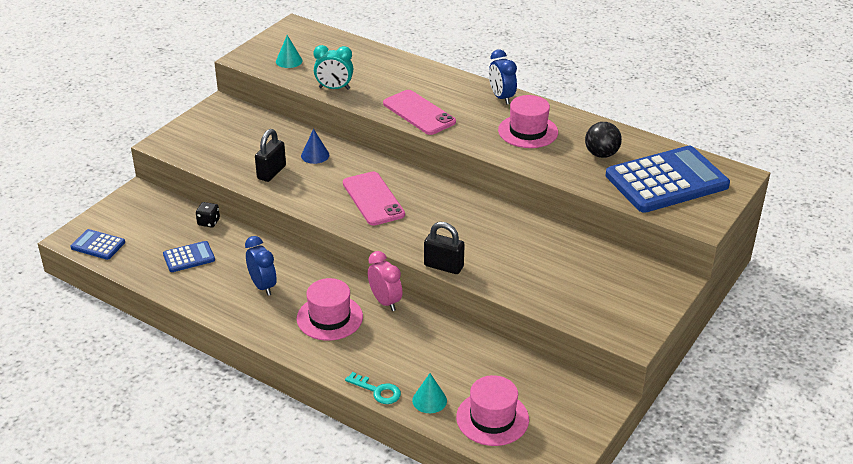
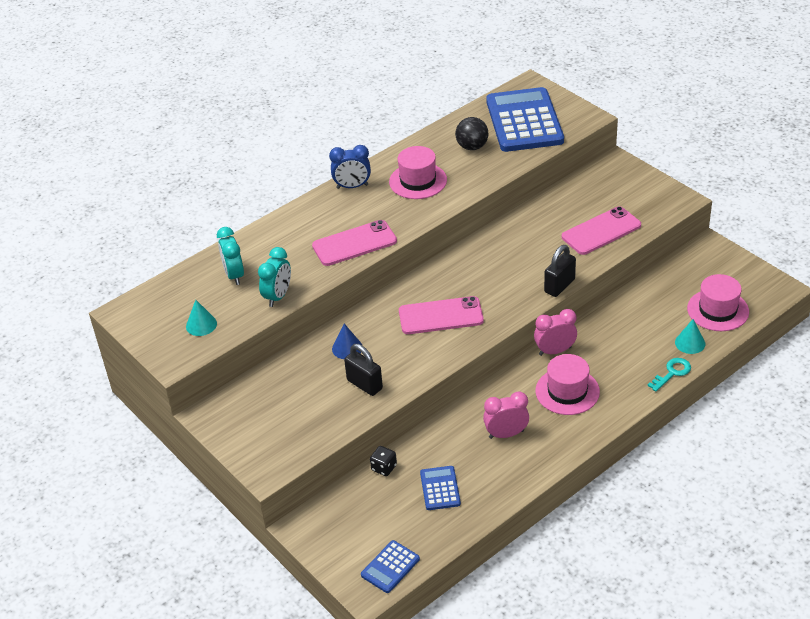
camera: 70 degrees left, 5 degrees up
(263, 286) = (506, 434): blue clock -> pink clock
(354, 63) = (234, 275): none -> turquoise clock
(545, 284) = (601, 231): none -> pink phone

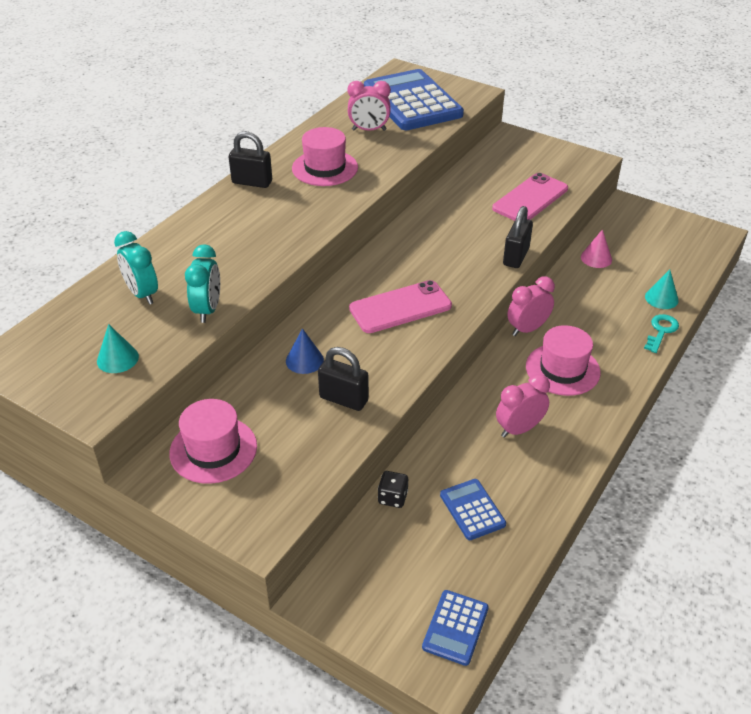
camera: 20 degrees left, 0 degrees up
(352, 186) = (252, 182): blue clock -> black padlock
(354, 243) = (279, 239): pink phone -> none
(472, 147) = (369, 130): black ball -> pink clock
(651, 295) = (596, 258): none -> pink cone
(718, 310) = (670, 262): pink hat -> pink hat (213, 449)

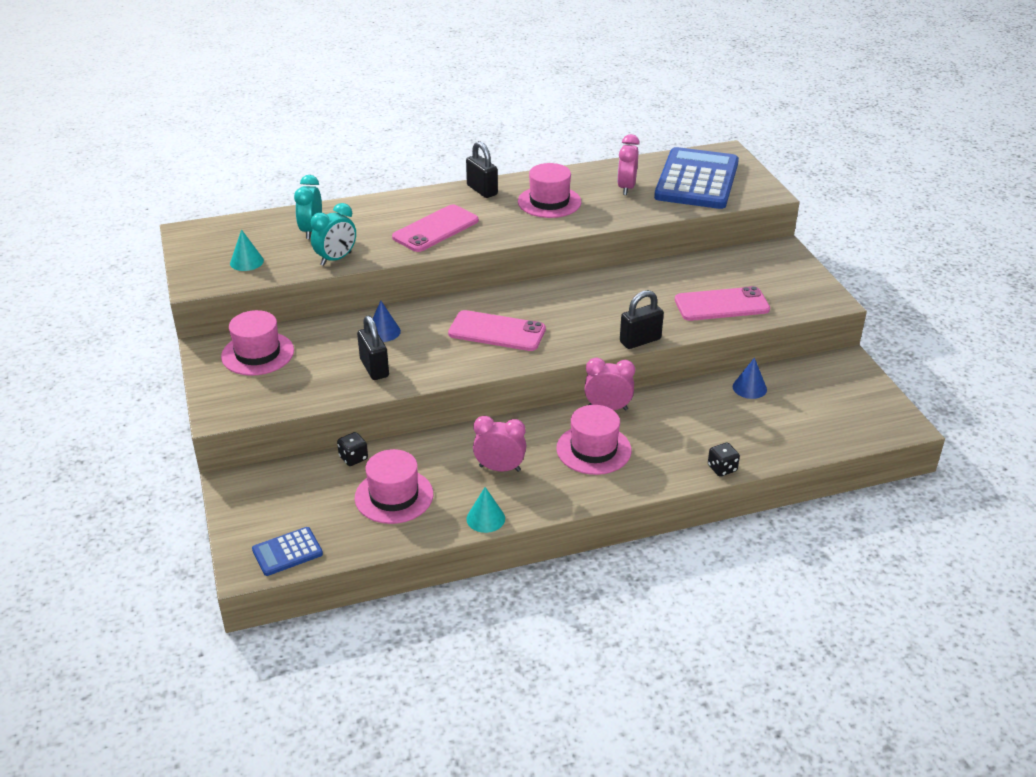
camera: 40 degrees right, 5 degrees down
(261, 236) = (435, 229): none -> pink phone
(369, 130) = (626, 188): pink clock -> pink clock turned 60 degrees clockwise
(472, 509) = (394, 496): blue calculator -> pink hat
(596, 258) = (749, 388): pink cone -> blue cone
(661, 298) = (762, 446): turquoise cone -> turquoise cone (485, 518)
(661, 331) = (722, 468): turquoise key -> black dice

